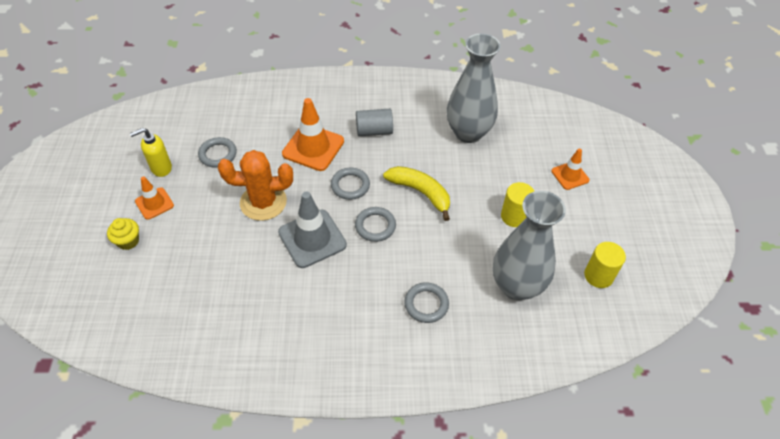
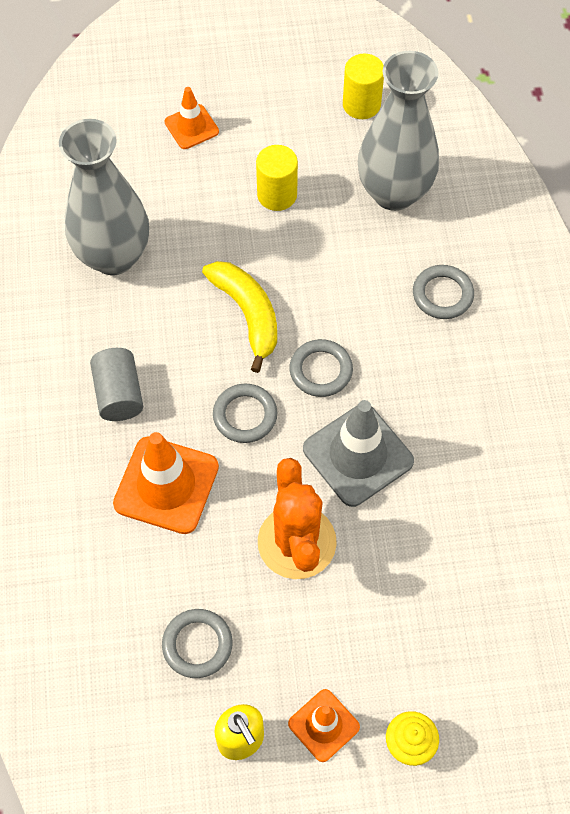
camera: 95 degrees left, 10 degrees up
(421, 193) = (247, 314): yellow banana -> yellow banana turned 120 degrees clockwise

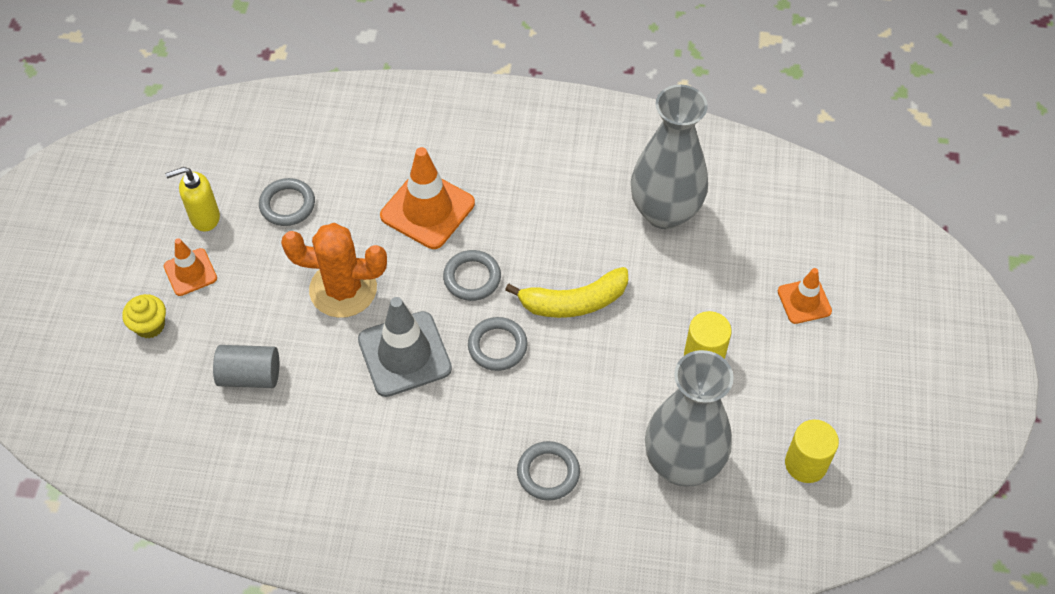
camera: 105 degrees right, 5 degrees down
(119, 394) = (522, 192): grey cylinder -> grey cylinder (250, 376)

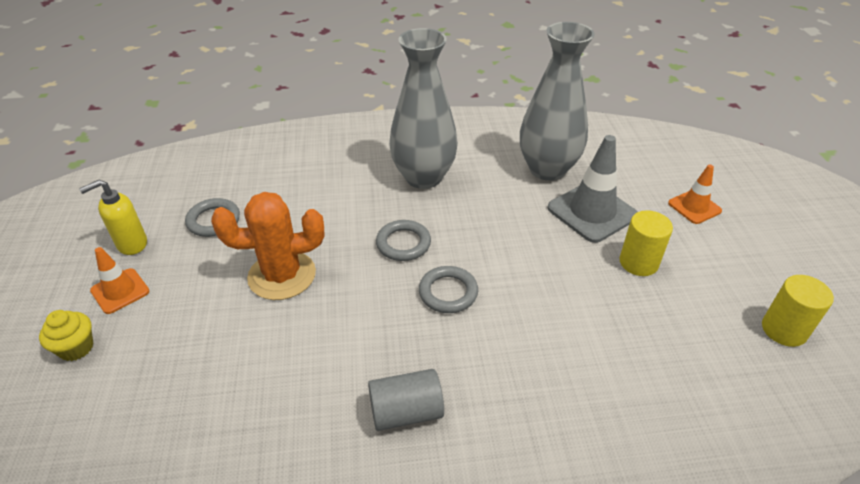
camera: 15 degrees left, 15 degrees down
(250, 376) = (196, 373): grey cylinder -> grey cylinder (406, 412)
(404, 354) = (359, 318): grey traffic cone -> grey traffic cone (592, 212)
(427, 209) = (345, 202): orange traffic cone -> none
(548, 473) = (547, 396): grey ring -> none
(573, 302) = (503, 244): yellow banana -> none
(682, 463) = (673, 356): grey vase -> grey vase (423, 177)

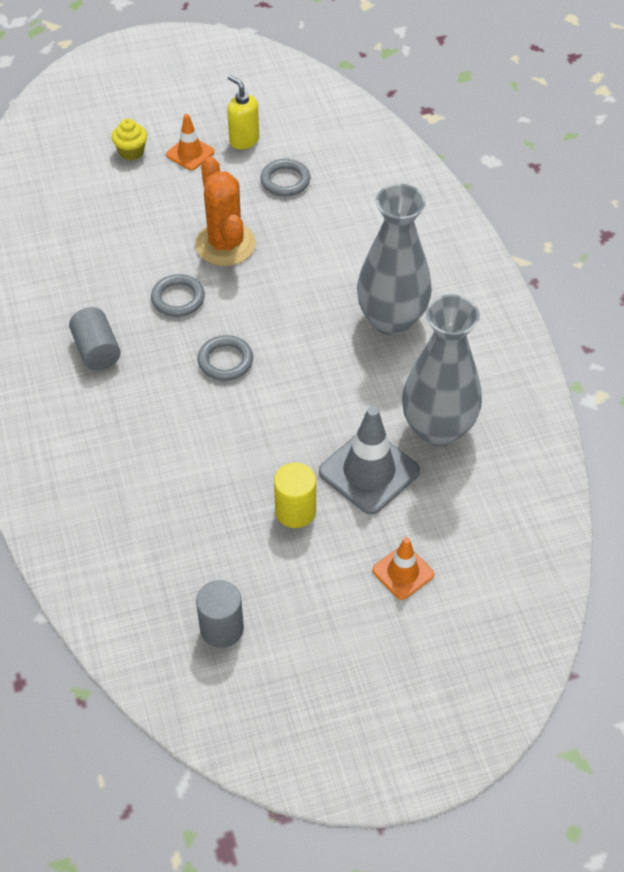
camera: 80 degrees right, 10 degrees up
(403, 243) = (283, 319): grey ring -> grey ring (178, 298)
(783, 330) = (222, 628): yellow cylinder -> grey cylinder

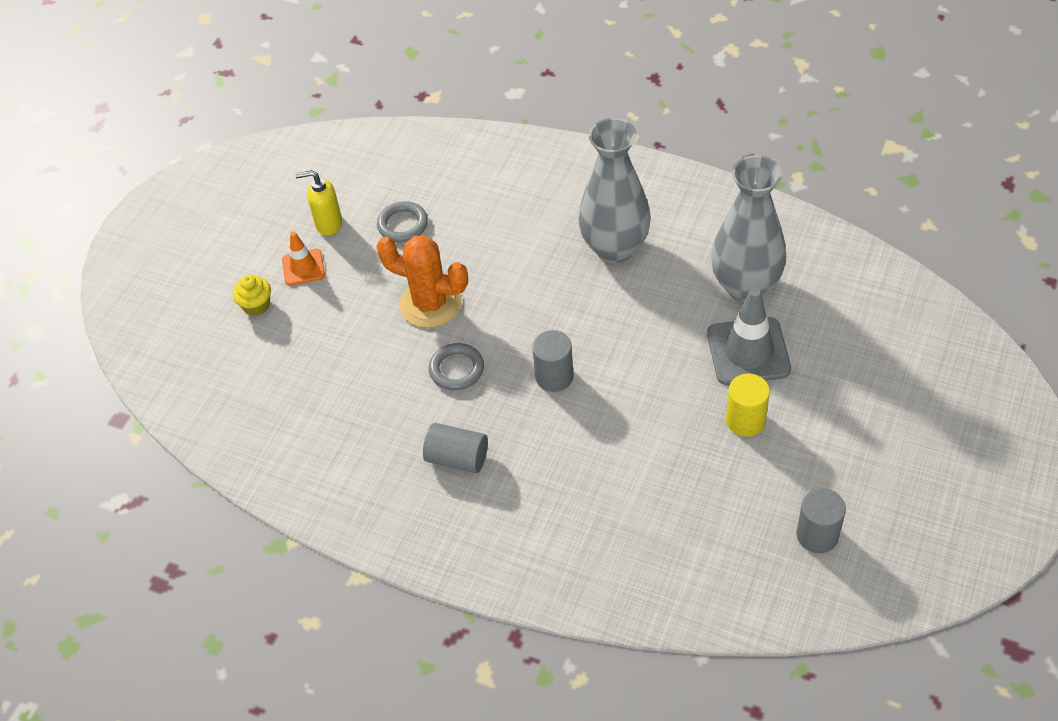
camera: 45 degrees left, 0 degrees up
(225, 361) = (554, 376): grey ring -> grey cylinder
(403, 572) = (858, 388): orange traffic cone -> none

